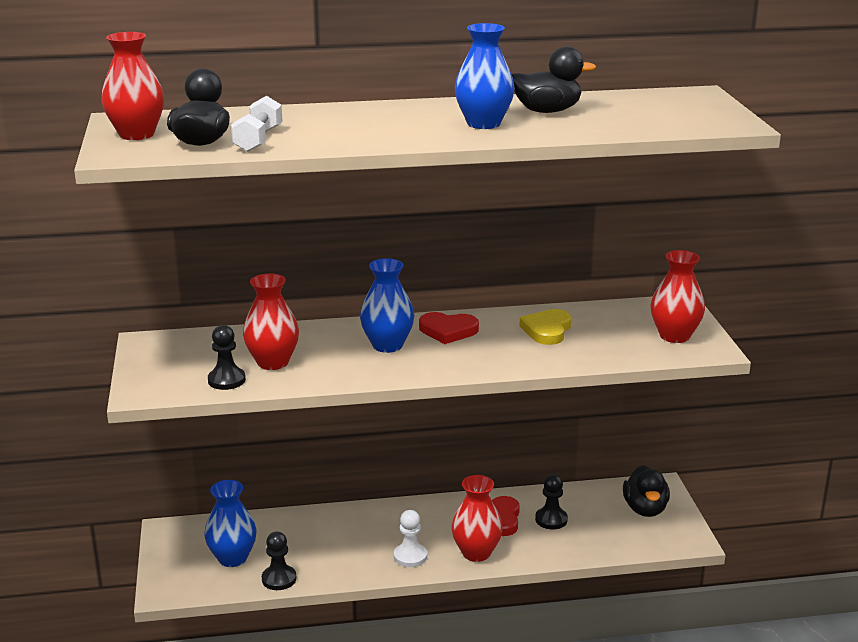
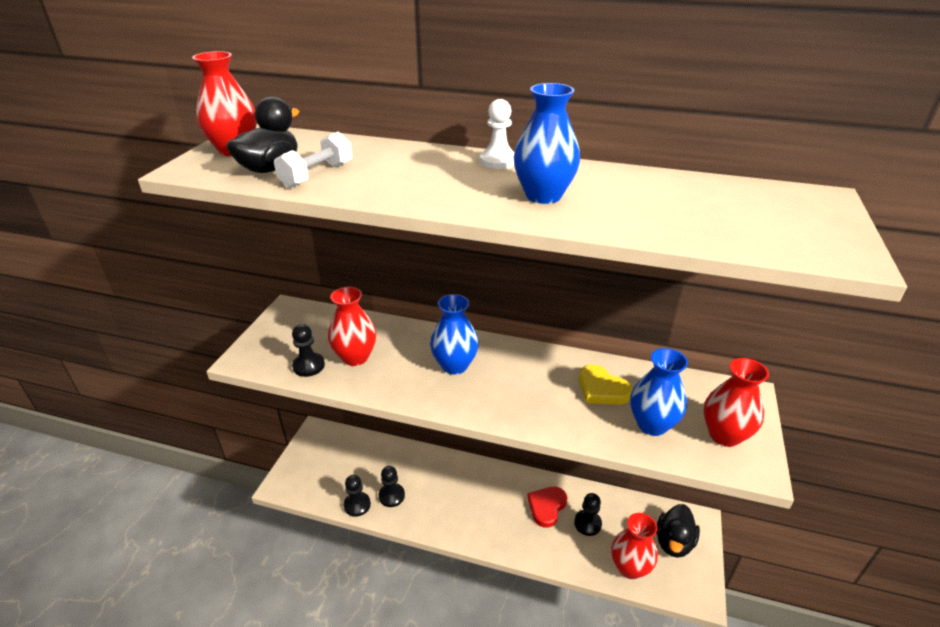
camera: 25 degrees right, 10 degrees up
(232, 558) = (339, 472): blue vase -> blue vase (652, 424)
(315, 560) = (391, 496): none -> black pawn
(410, 556) = (459, 520): white pawn -> white pawn (498, 161)
(448, 331) = (514, 363): red heart -> none
(476, 553) = (510, 536): red vase -> red vase (629, 567)
(547, 111) = (626, 191): black duck -> none
(547, 330) = (602, 389): yellow heart -> yellow heart turned 90 degrees counterclockwise

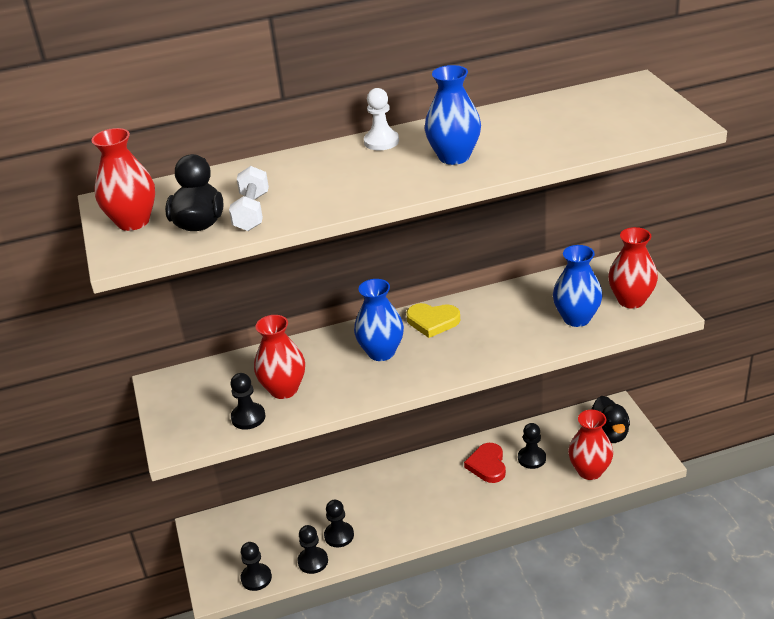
camera: 30 degrees left, 0 degrees up
(312, 493) = (256, 578): none -> black pawn
(602, 389) = (518, 311): yellow heart -> yellow heart (432, 321)

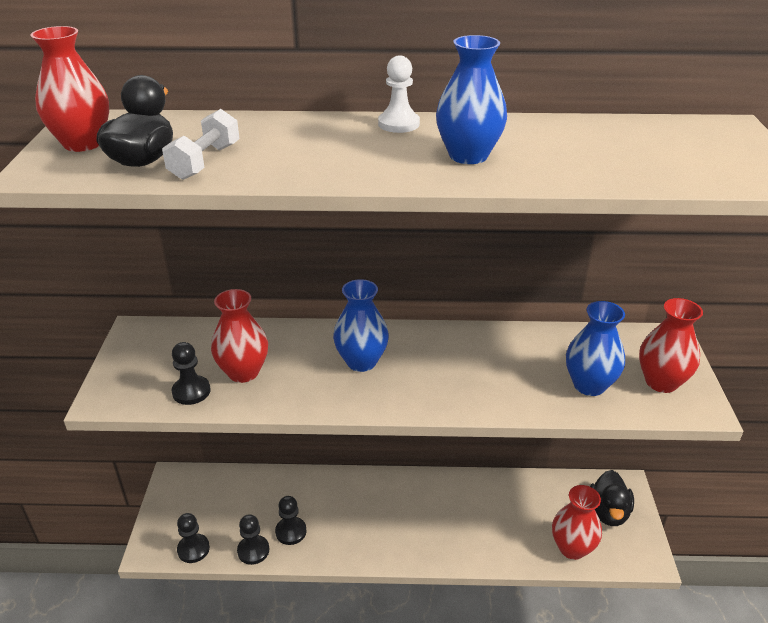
camera: 15 degrees right, 0 degrees up
(432, 321) = (431, 344): yellow heart -> none
(487, 465) = (468, 505): red heart -> none
(531, 458) = (516, 513): black pawn -> none

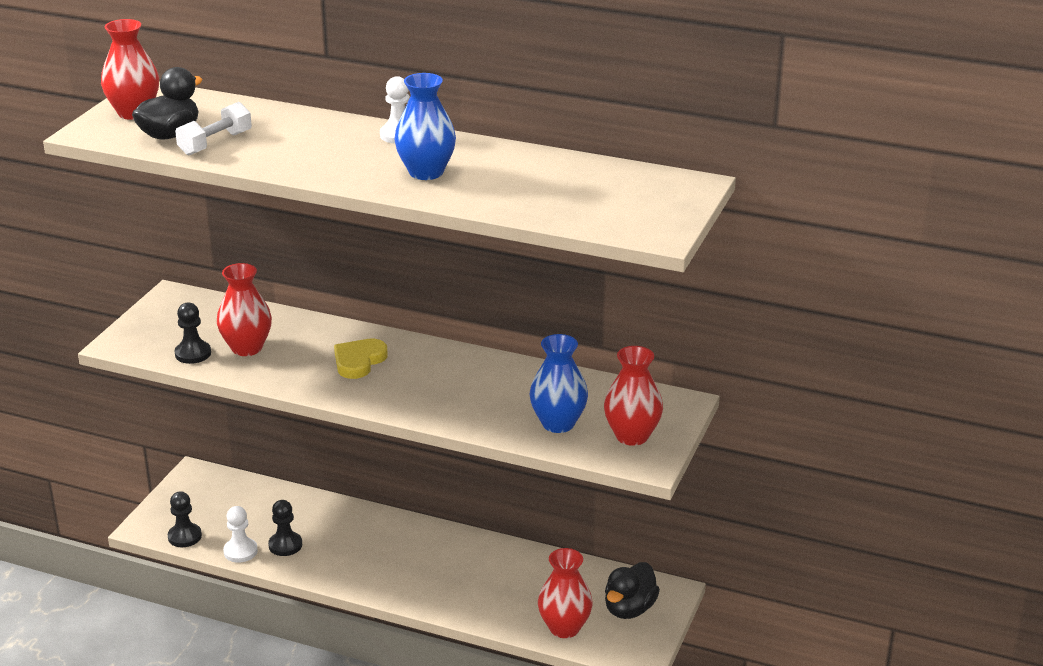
camera: 20 degrees right, 5 degrees down
(253, 550) = (240, 551): black pawn -> white pawn
(361, 361) = (359, 361): blue vase -> yellow heart

